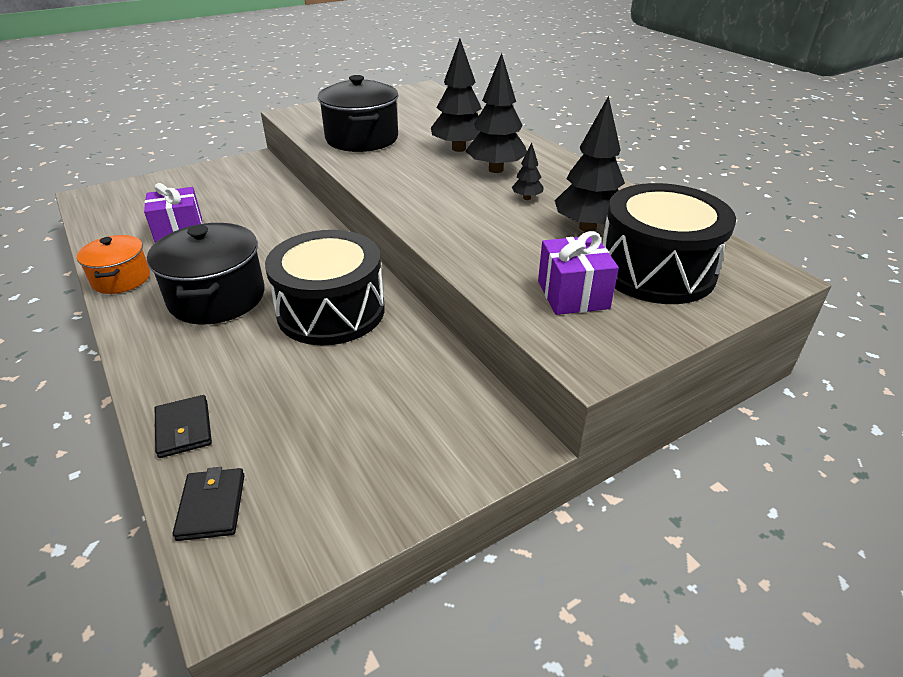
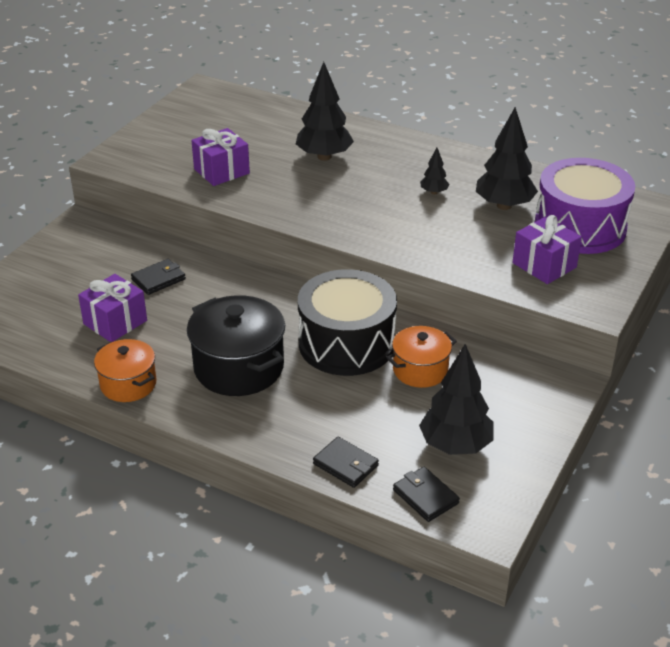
camera: 30 degrees left, 0 degrees up
(251, 211) = (158, 279): none -> black wallet
(362, 139) = (221, 171): black pot -> purple gift
(369, 362) = (420, 370): none -> orange pot
(495, 169) = (380, 170): black tree -> black tree (455, 445)
(656, 270) = (580, 227): black drum -> purple drum

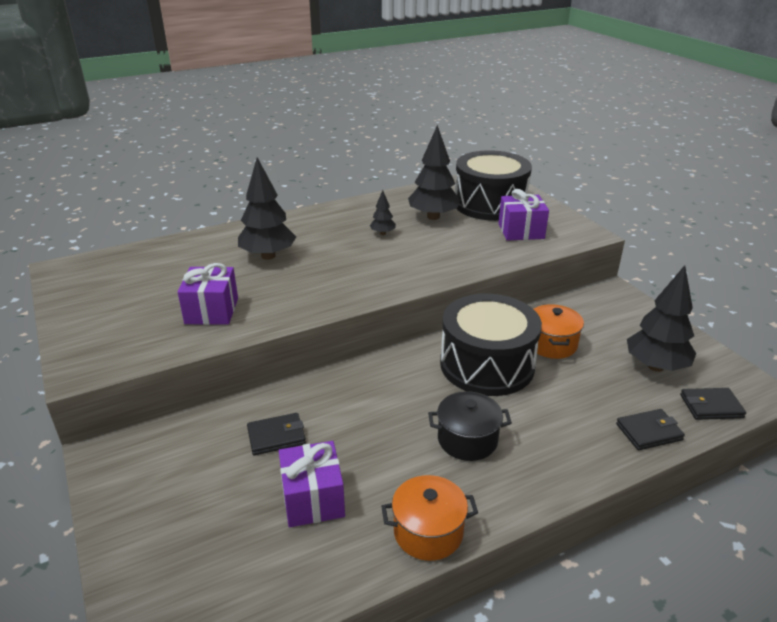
camera: 55 degrees left, 5 degrees down
(158, 279) = (276, 436): black wallet -> black wallet turned 75 degrees clockwise
(239, 367) = (467, 440): black pot -> black pot, size x0.61
(580, 227) = (490, 204): purple drum -> black drum

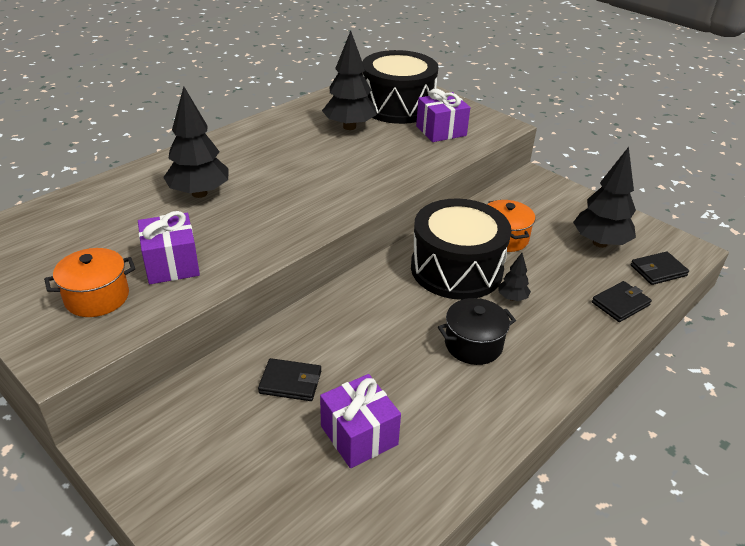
camera: 20 degrees left, 5 degrees up
(276, 436) = (290, 382): black wallet -> black wallet turned 45 degrees clockwise
(382, 233) = (308, 151): black tree -> black tree (512, 298)
(428, 532) = (480, 439): orange pot -> orange pot (97, 297)

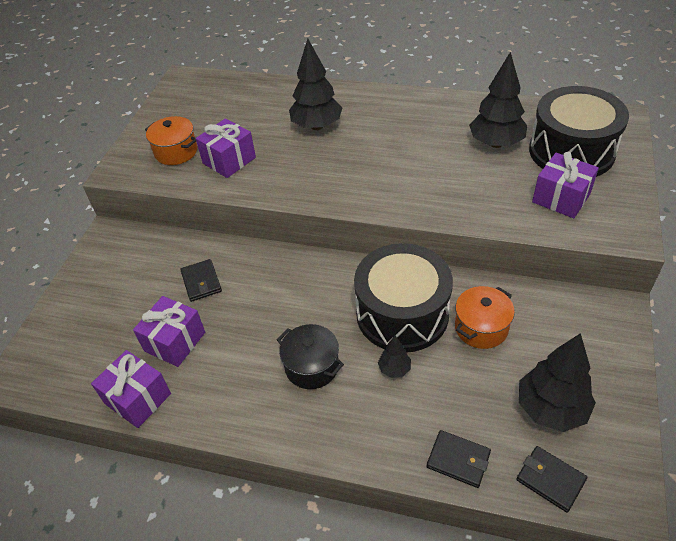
camera: 65 degrees right, 10 degrees up
(416, 497) = (138, 398): none -> purple gift

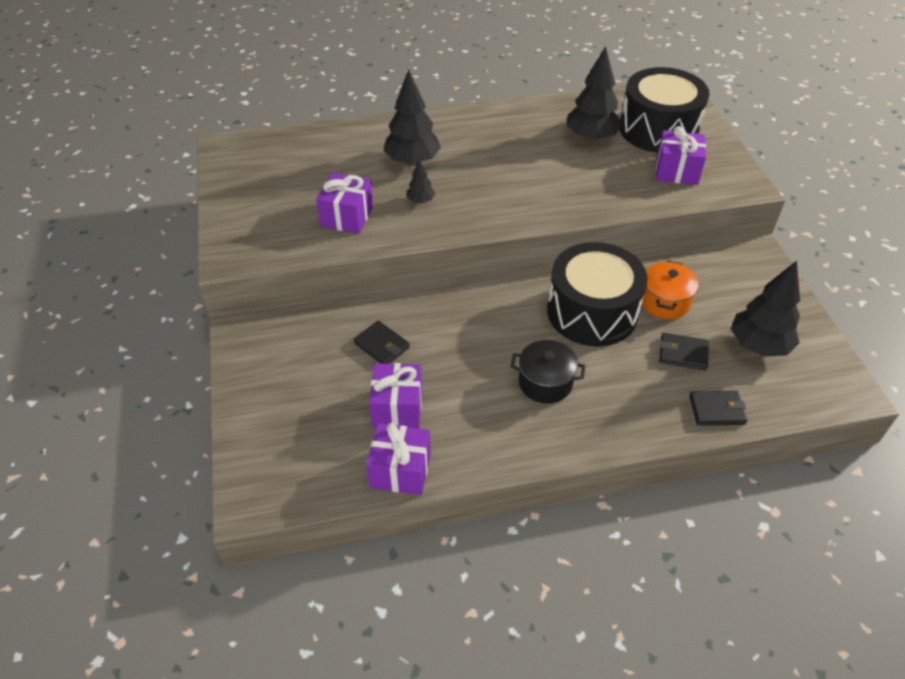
camera: 30 degrees left, 0 degrees up
(176, 152) = (281, 223): orange pot -> none
(394, 369) = (617, 359): black tree -> black tree (420, 201)
(550, 480) = (792, 397): black wallet -> black wallet (683, 353)

